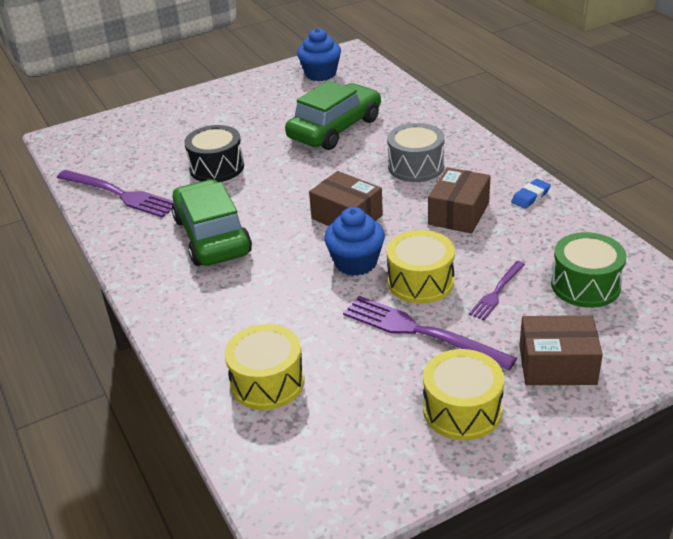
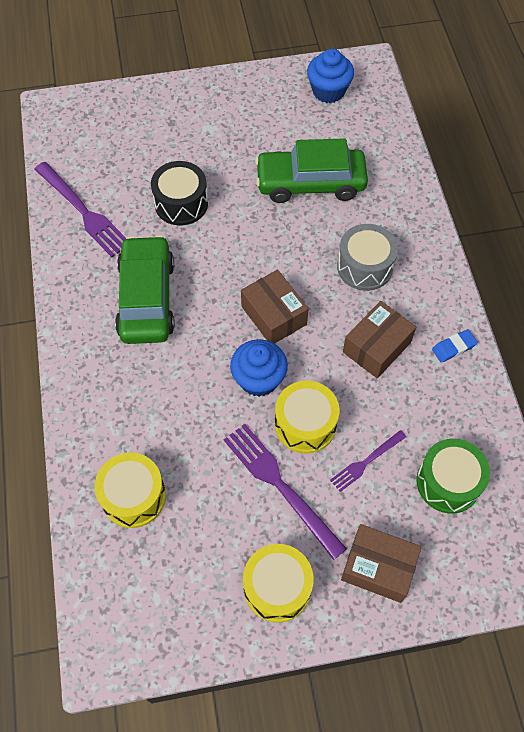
camera: 15 degrees right, 25 degrees up
(335, 128) = (310, 183): green car -> green car turned 150 degrees counterclockwise

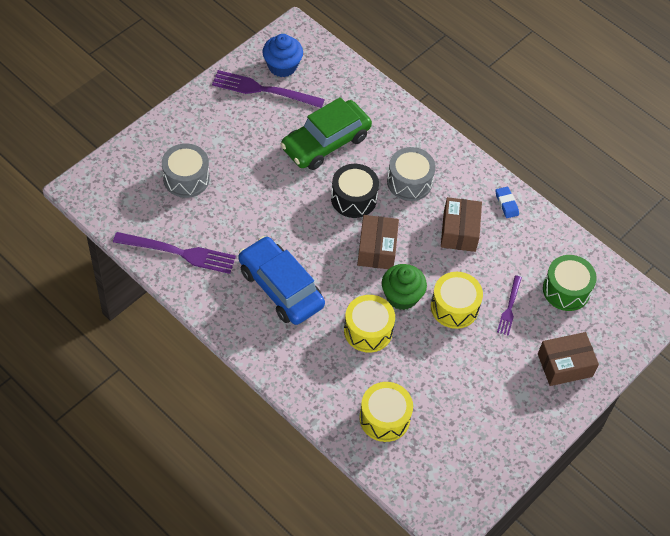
camera: 40 degrees left, 5 degrees down
(146, 298) = (280, 288): green car -> blue car
(150, 147) = (186, 178): none -> grey drum
(181, 203) = (246, 207): black drum -> black drum (353, 198)
(259, 379) = (401, 296): blue cupcake -> green cupcake
(274, 315) = (377, 249): brown box -> brown box turned 75 degrees clockwise
(277, 587) = (517, 414): yellow drum -> yellow drum (368, 330)
(280, 486) = (470, 354): purple fork -> purple fork (263, 90)
(453, 347) = (506, 204): blue eraser -> blue eraser turned 45 degrees counterclockwise

